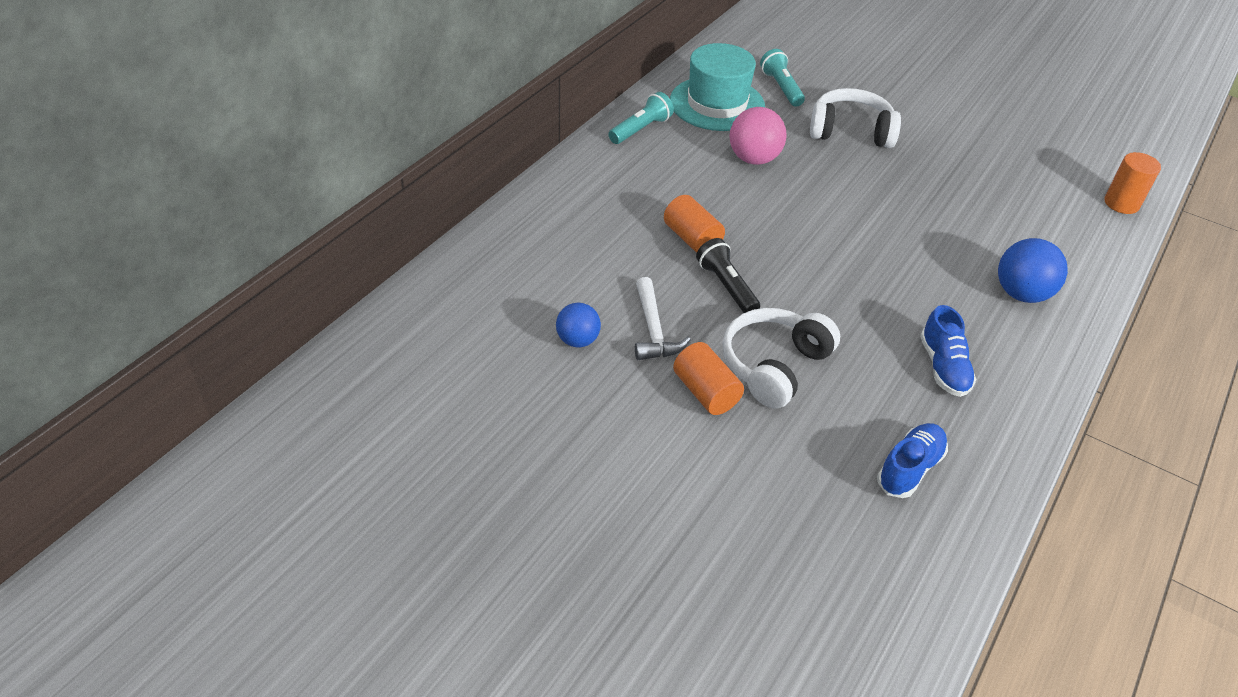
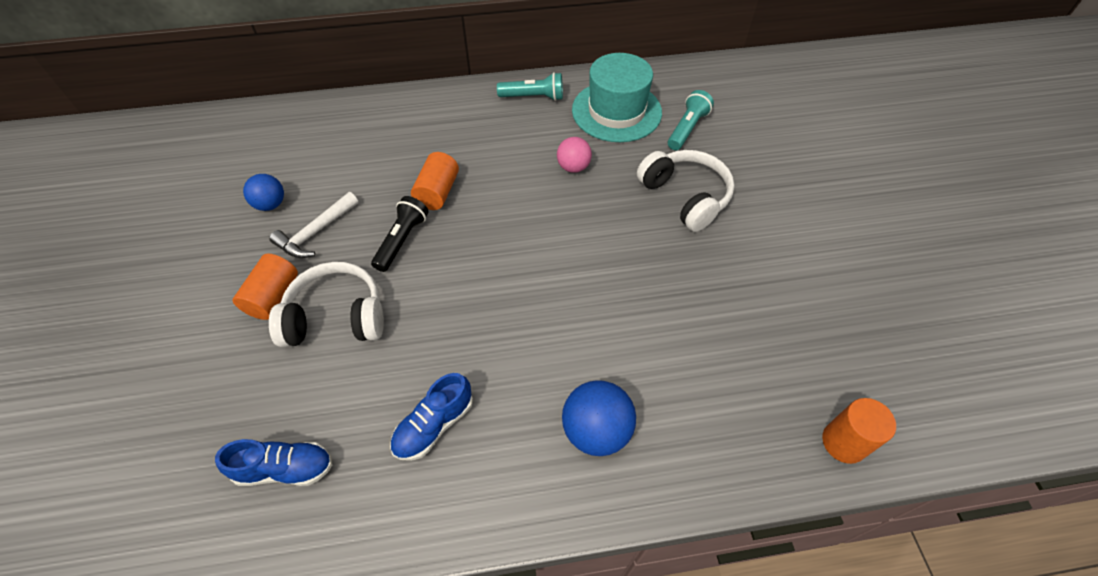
camera: 50 degrees right, 10 degrees up
(753, 159) = (573, 167): pink ball -> pink ball, size x0.65

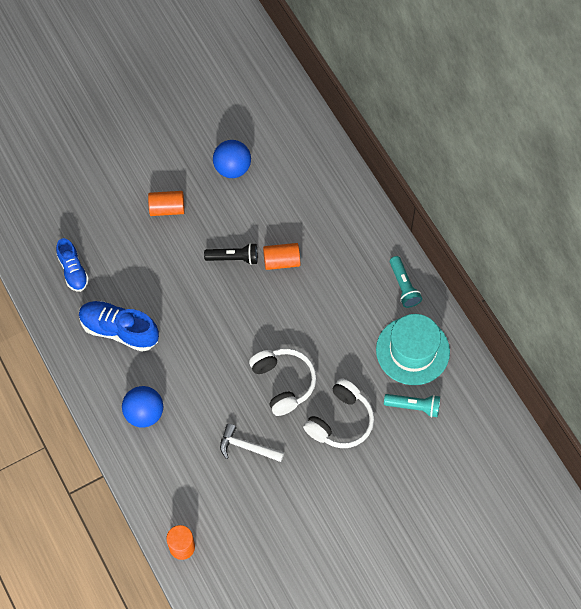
camera: 70 degrees right, 10 degrees up
(271, 204) = (232, 168): blue ball -> blue ball, size x1.54
(315, 232) = (220, 206): white hammer -> white hammer (247, 447)
(336, 317) = (166, 249): white headphones -> white headphones (283, 383)
(434, 425) = (119, 330): blue shoe -> blue shoe, size x1.56
(573, 167) = (340, 339): pink ball -> none

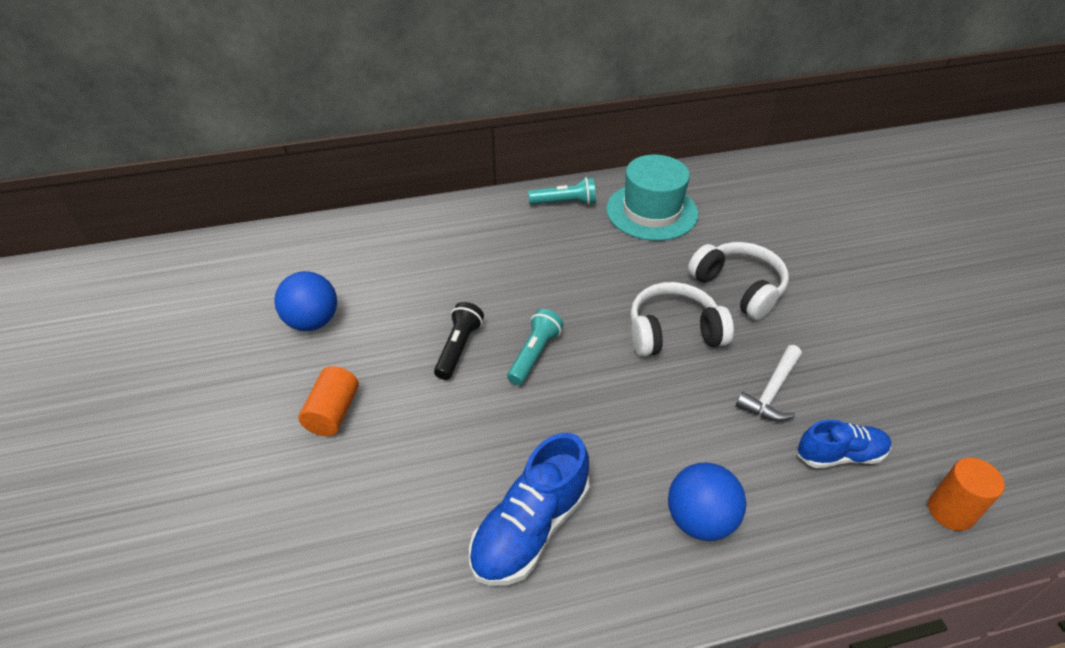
camera: 75 degrees left, 20 degrees down
(73, 270) = (380, 585): blue shoe -> blue shoe (840, 455)
(281, 261) = (486, 299): orange cylinder -> none
(414, 406) = (725, 224): turquoise flashlight -> turquoise flashlight (534, 354)

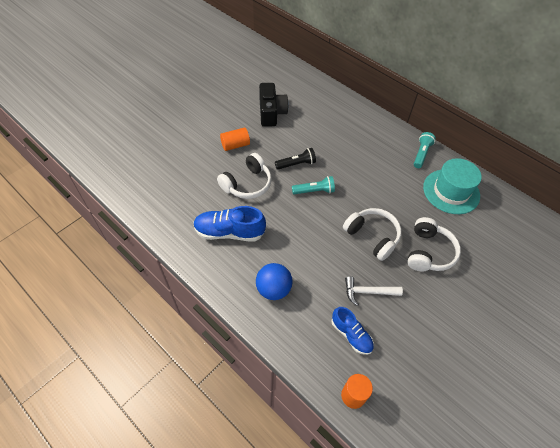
camera: 55 degrees right, 10 degrees up
(312, 322) = (271, 113): blue ball -> black camera
(441, 441) = (247, 184): none -> white headphones
(565, 203) = (421, 154): turquoise flashlight -> turquoise flashlight turned 120 degrees counterclockwise

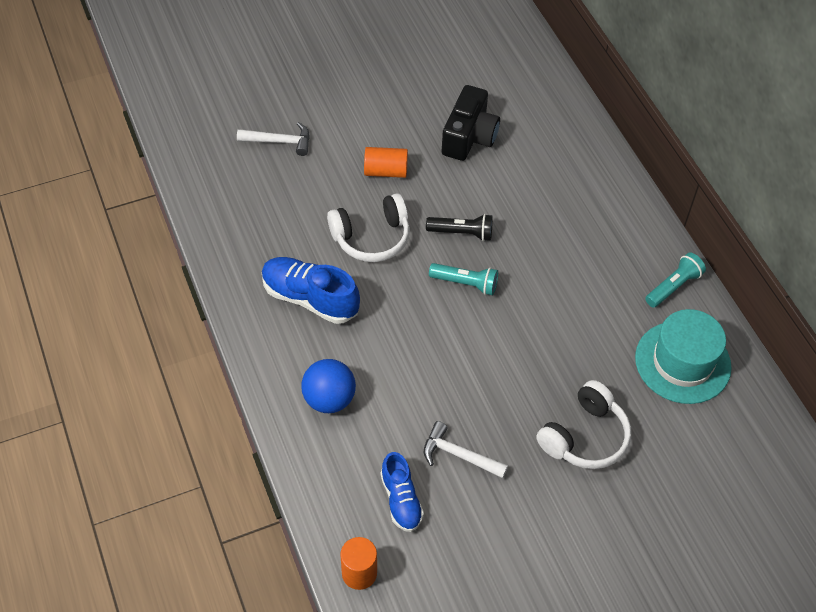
camera: 25 degrees right, 0 degrees up
(164, 148) = (280, 141): none -> white hammer
(372, 236) = (513, 382): white headphones -> none

